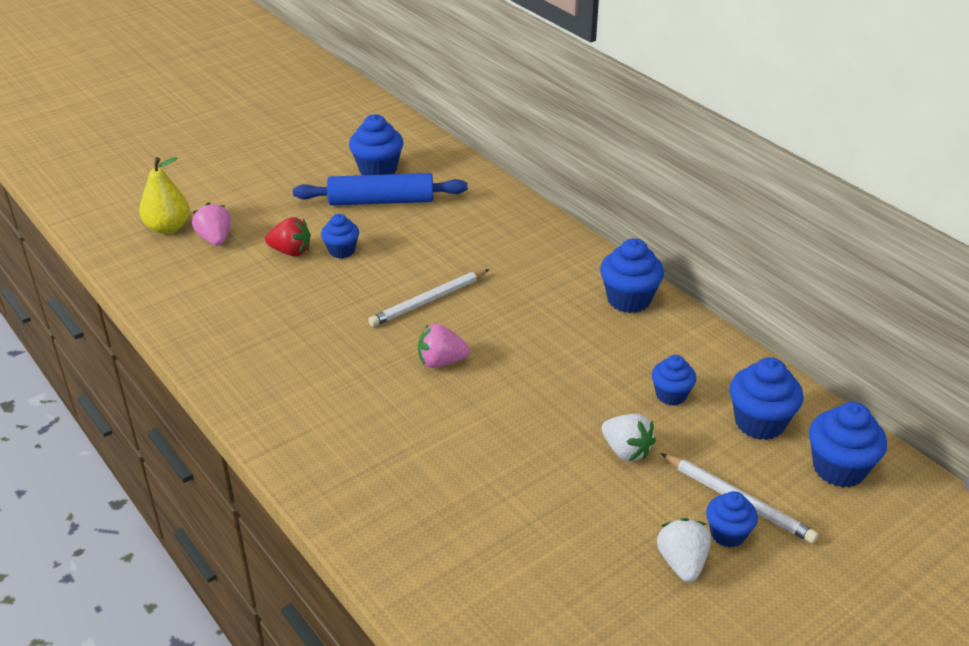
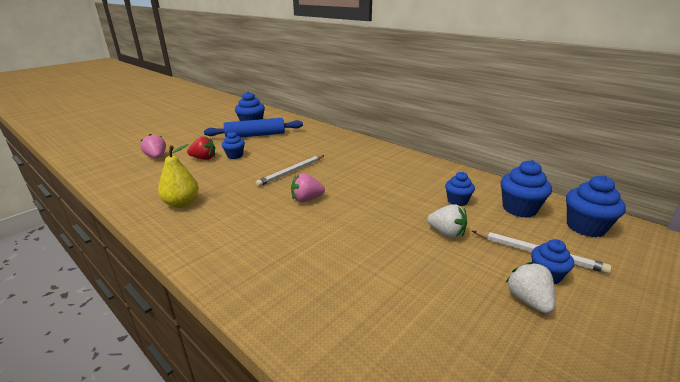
camera: 10 degrees left, 10 degrees down
(168, 228) = (127, 155): yellow pear -> yellow pear (182, 203)
(629, 299) = (408, 161): blue cupcake -> none

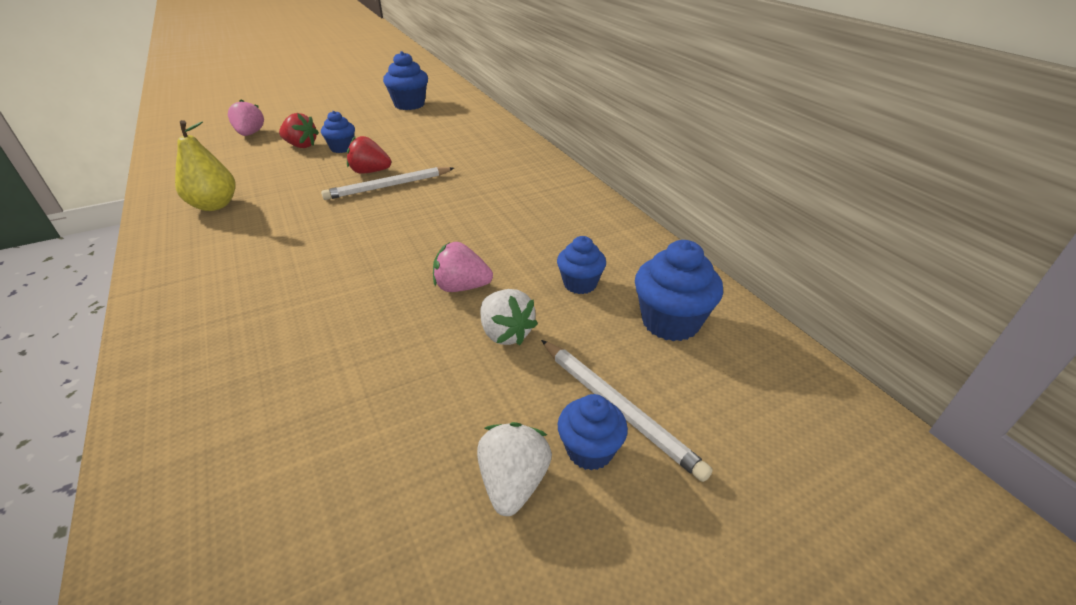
camera: 20 degrees right, 10 degrees up
(255, 135) = (398, 122): blue rolling pin -> none
(270, 166) = (370, 172): none -> red strawberry
(306, 199) = (366, 232): pink strawberry -> pink strawberry (461, 287)
(585, 227) = (757, 385): blue cupcake -> none

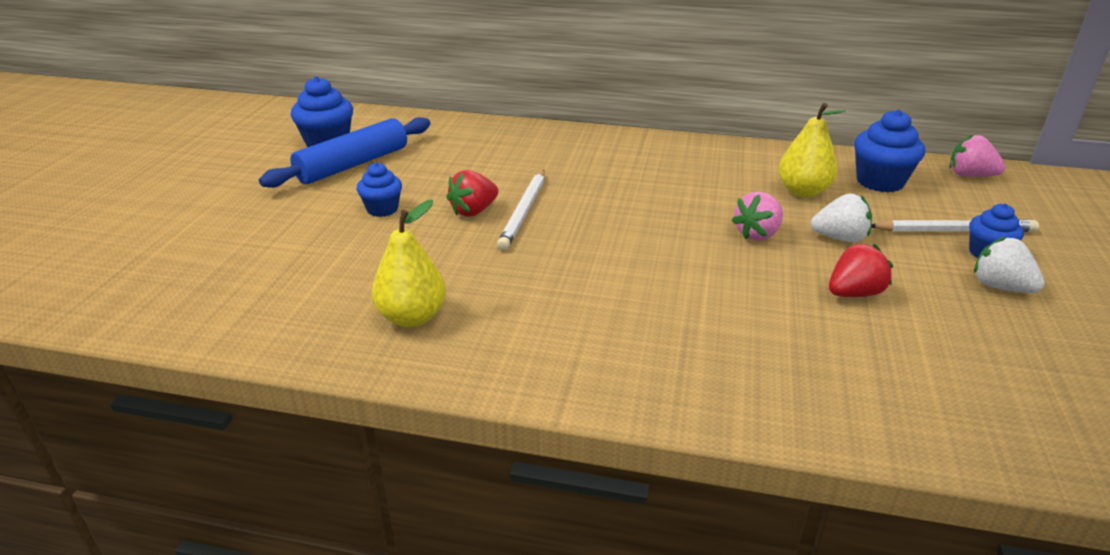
camera: 50 degrees left, 5 degrees down
(250, 134) = (222, 252): pink strawberry -> pink strawberry (970, 175)
(301, 146) = (329, 229): red strawberry -> red strawberry (854, 293)
(391, 120) = (353, 164): none -> blue rolling pin
(580, 284) = (803, 191): blue cupcake -> yellow pear

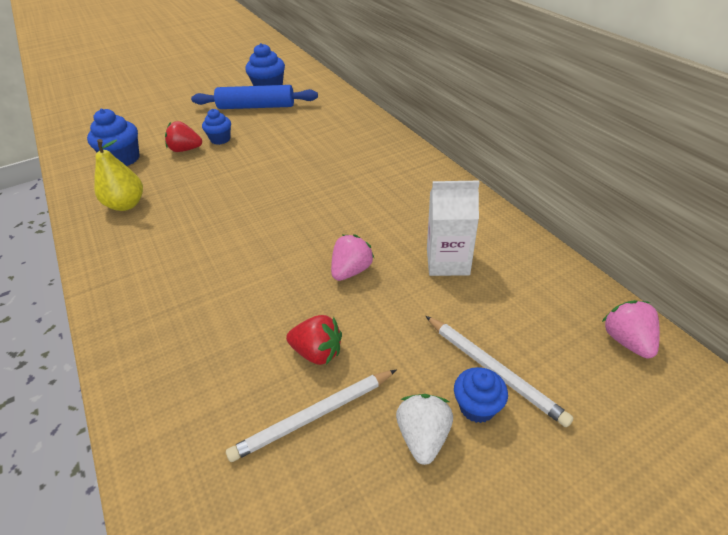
camera: 50 degrees right, 10 degrees up
(473, 211) = (250, 162): red strawberry -> red strawberry (185, 150)
(524, 211) = (270, 176): white pencil -> white pencil (314, 416)
(757, 234) = (351, 270): pink strawberry -> pink strawberry turned 120 degrees clockwise
(803, 191) = (447, 261): yellow pear -> white carton
(839, 238) = (395, 311): white strawberry -> none
(880, 182) = (526, 292): blue cupcake -> blue cupcake (123, 159)

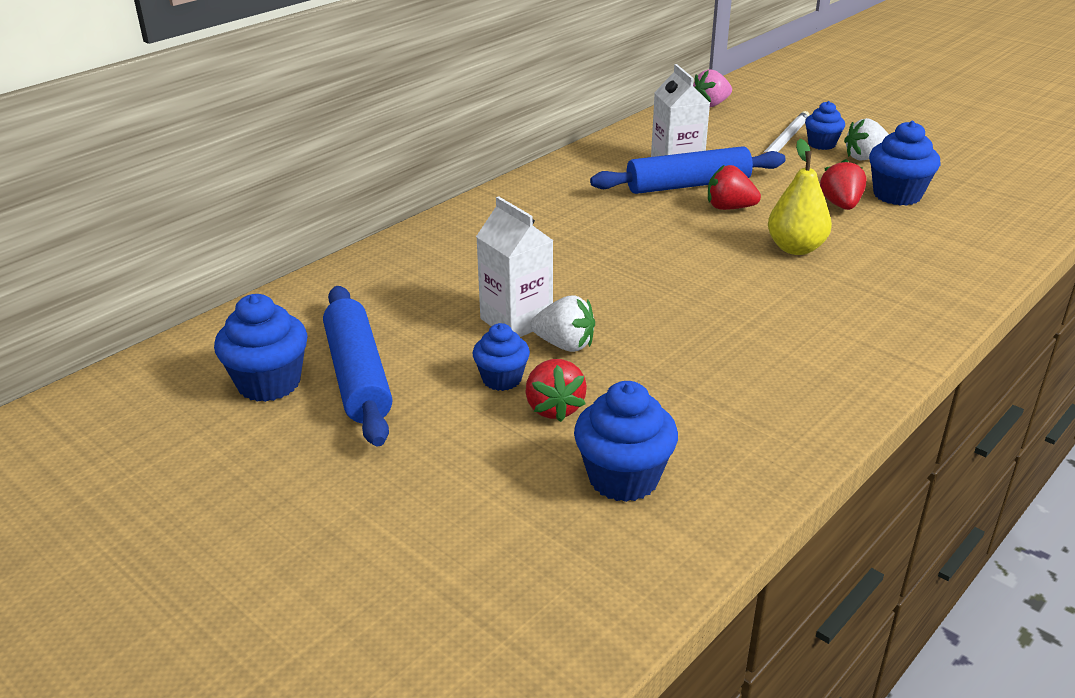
camera: 110 degrees left, 10 degrees down
(126, 205) = (744, 407): yellow pear -> yellow pear (796, 248)
(231, 160) = (565, 345): none -> white strawberry
(266, 149) = (516, 321): none -> white carton
(314, 416) = (897, 195): white pencil -> blue cupcake
(351, 270) = (729, 208): pink strawberry -> red strawberry
(406, 258) = (688, 185): none -> blue rolling pin

